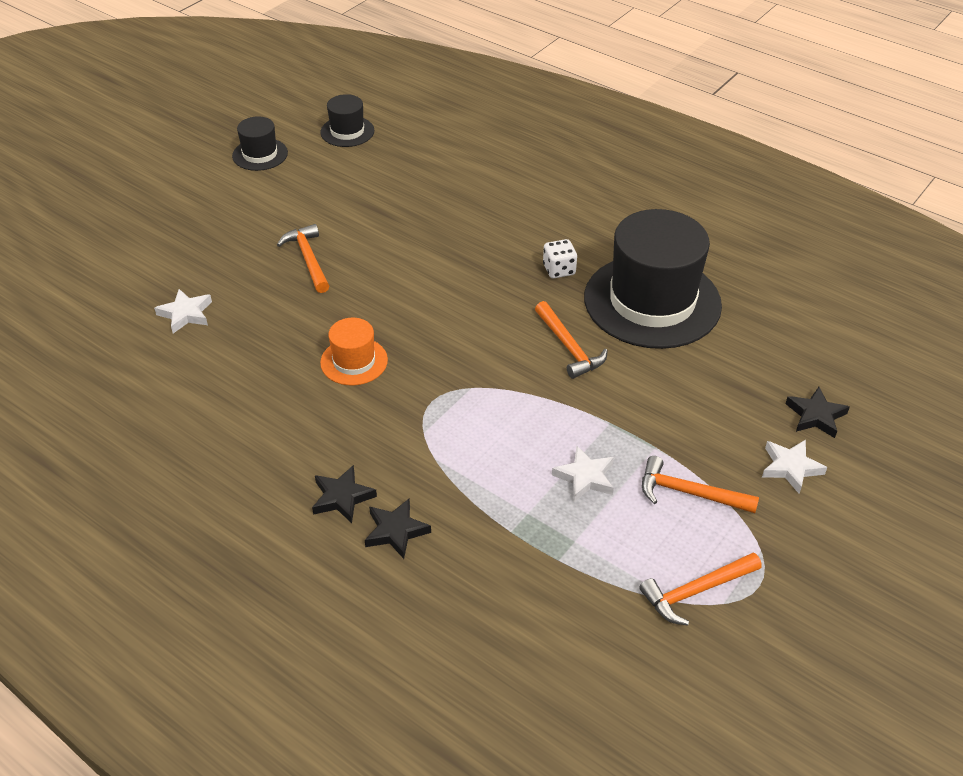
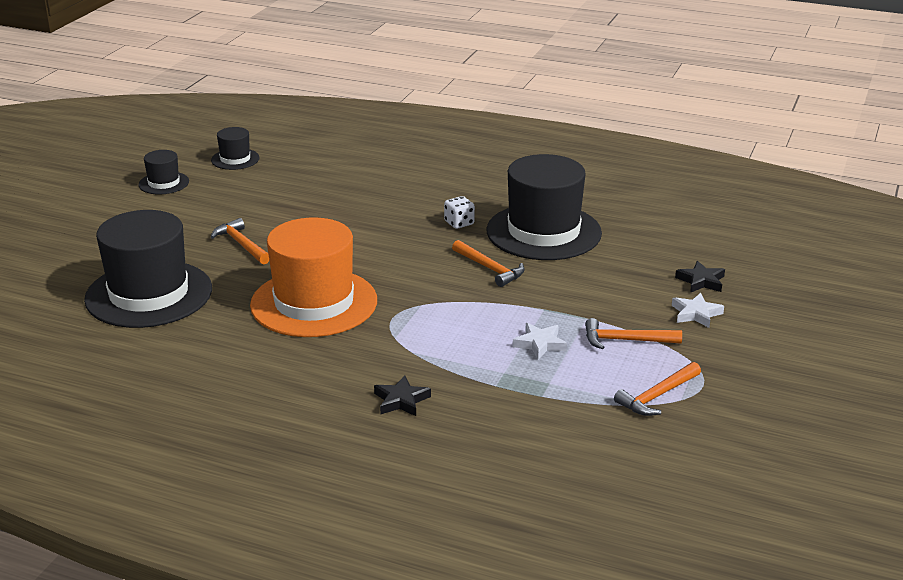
camera: 15 degrees left, 15 degrees down
(185, 314) = (149, 294): white star -> black hat
(342, 497) = (346, 387): black star -> none
(354, 361) = (314, 303): orange hat -> orange hat, size x2.15

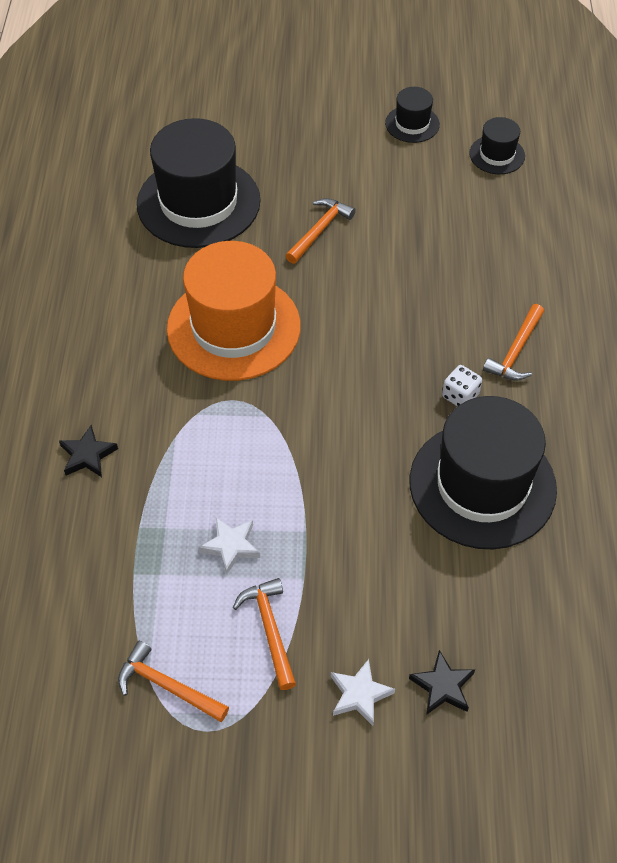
camera: 70 degrees right, 25 degrees up
(490, 269) = (369, 455): orange hammer -> orange hammer (516, 351)

